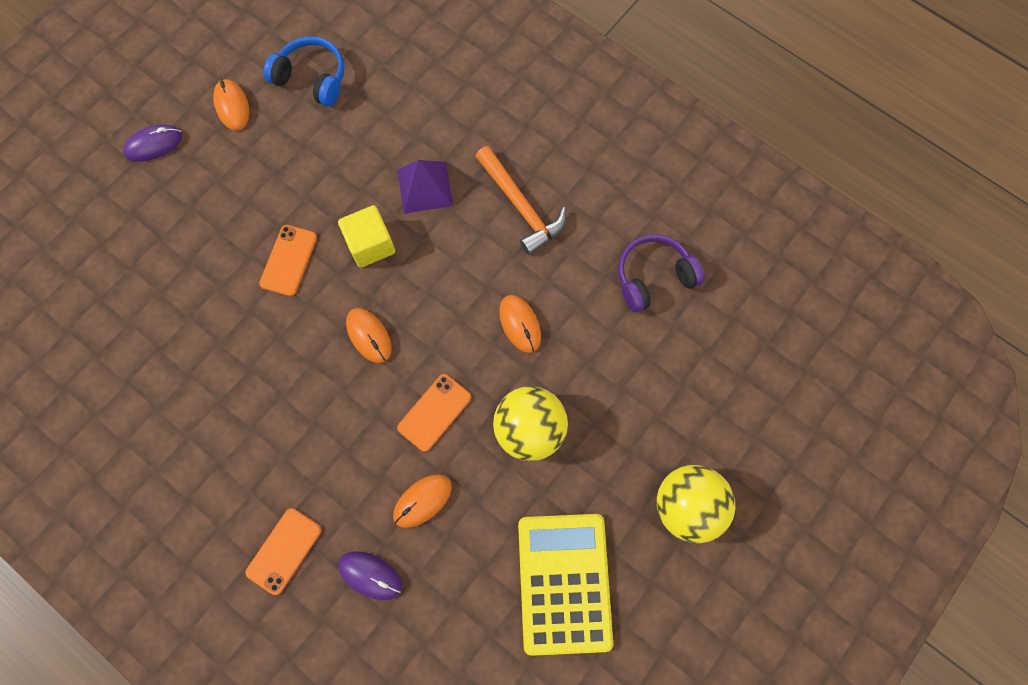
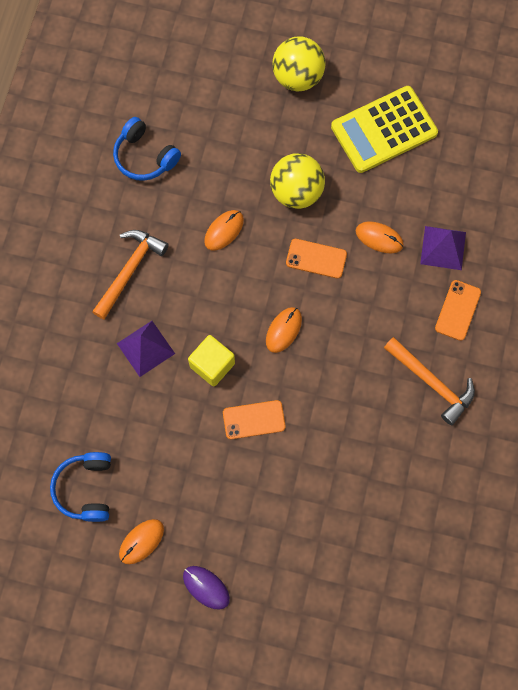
camera: 115 degrees left, 0 degrees up
(219, 472) = (431, 382): none -> orange hammer
(284, 551) = (457, 310): orange phone -> orange phone turned 75 degrees counterclockwise
(370, 575) = (443, 248): purple mouse -> purple pyramid
(653, 277) = (145, 157): purple headphones -> blue headphones

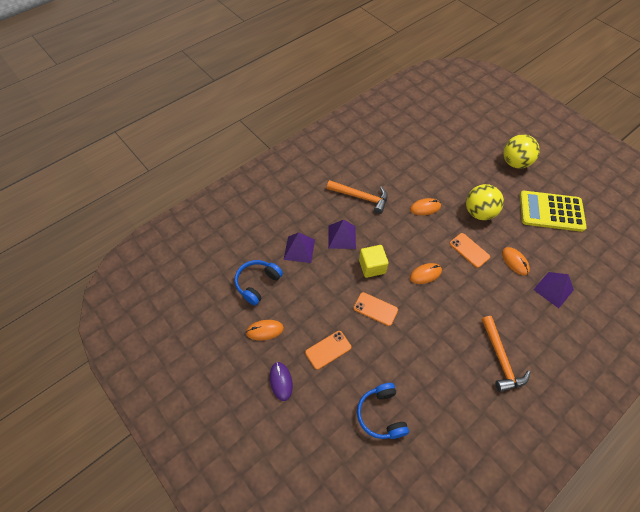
camera: 35 degrees right, 15 degrees down
(103, 404) = (299, 249): none -> purple pyramid
(129, 271) = (360, 197): orange hammer -> orange hammer turned 45 degrees clockwise
(145, 157) = (406, 154): blue headphones -> blue headphones (381, 414)
(457, 310) = (543, 329): orange phone -> orange phone (328, 350)

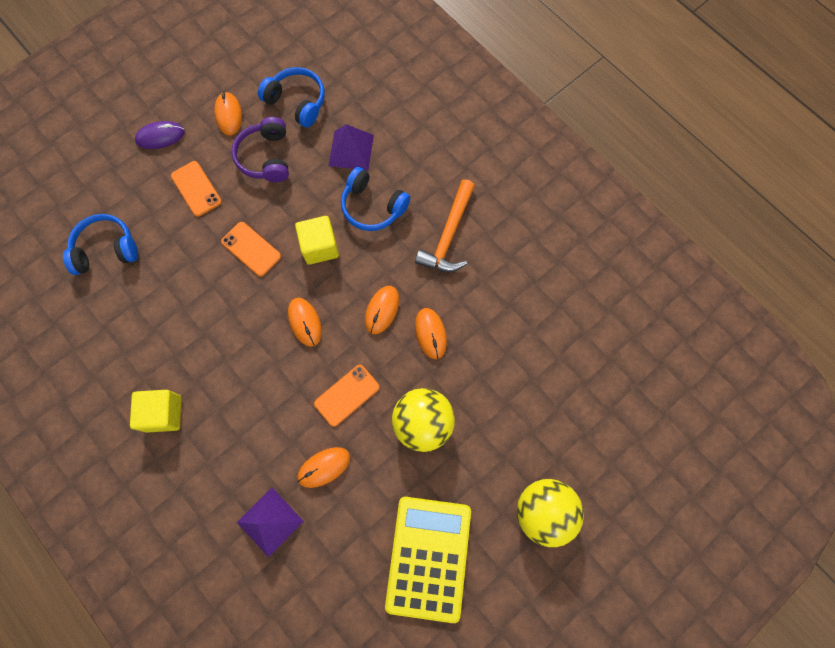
camera: 90 degrees right, 15 degrees up
(303, 302) = (266, 157): none -> purple headphones
(342, 237) = (372, 206): purple pyramid -> blue headphones
(375, 309) = (251, 249): orange phone -> orange phone turned 75 degrees counterclockwise
(413, 232) = (382, 310): none -> orange mouse
(500, 358) = (163, 413): orange hammer -> yellow cube

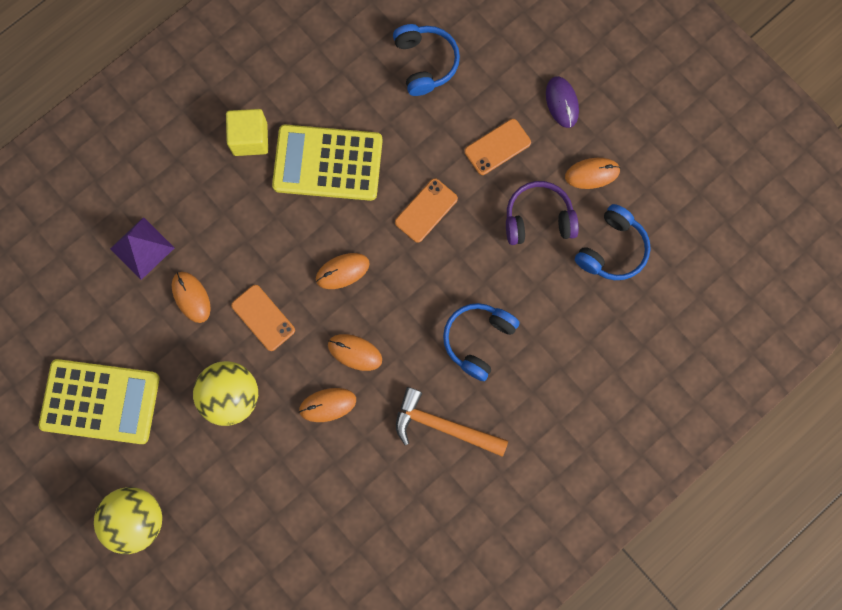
camera: 90 degrees right, 5 degrees up
(197, 337) = (328, 163): none -> yellow calculator
(320, 247) = (428, 283): yellow cube -> none
(351, 150) = (549, 314): purple pyramid -> none

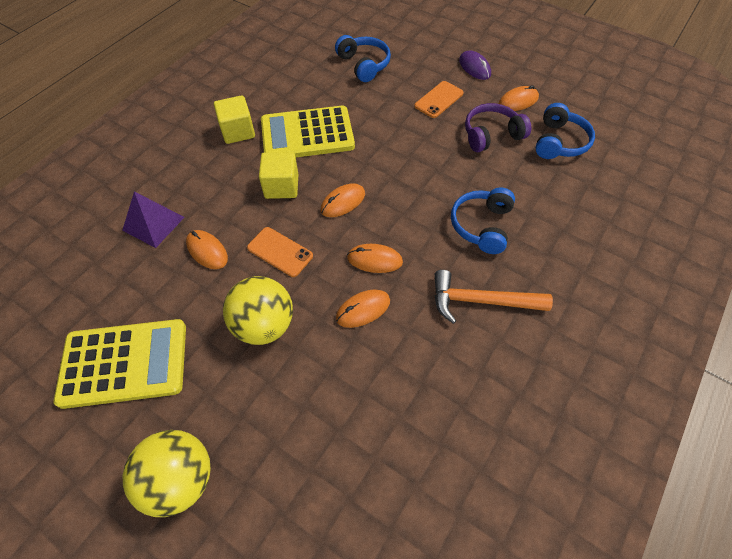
camera: 15 degrees left, 20 degrees down
(282, 233) = (281, 186): none -> yellow cube
(426, 210) = (399, 147): orange phone -> none

